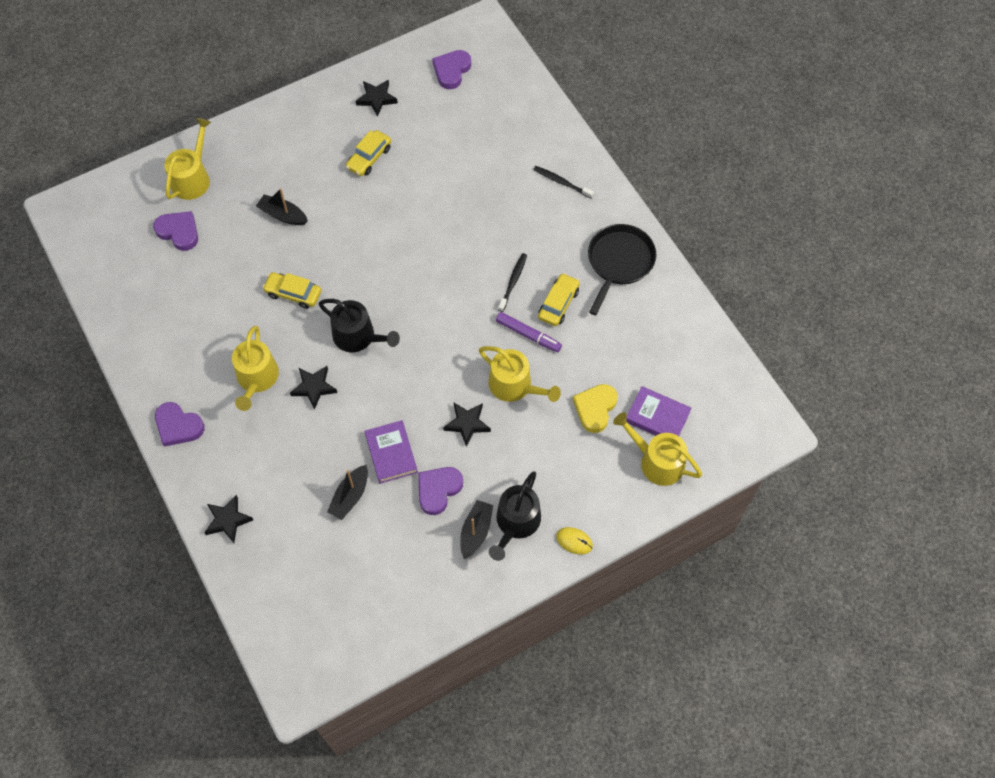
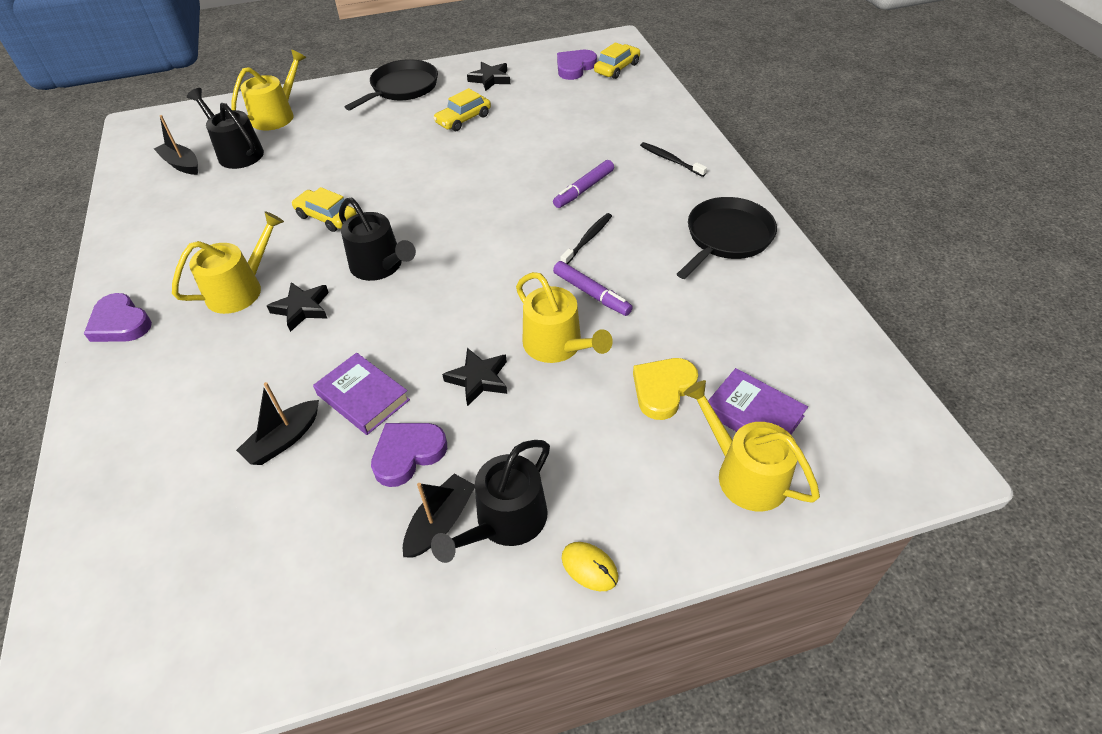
camera: 15 degrees right, 15 degrees down
(179, 232) = (237, 153): purple heart -> black watering can
(228, 520) = (109, 440): black star -> none
(257, 378) = (240, 289): yellow watering can -> yellow watering can turned 150 degrees counterclockwise
(283, 215) = (351, 152): black boat -> black boat (182, 164)
(297, 123) = (402, 88): none -> black pan
(391, 453) = (363, 397): purple book -> purple book turned 45 degrees counterclockwise
(497, 228) = (584, 189): none -> purple marker
(558, 303) = (639, 267): yellow car -> yellow car (617, 68)

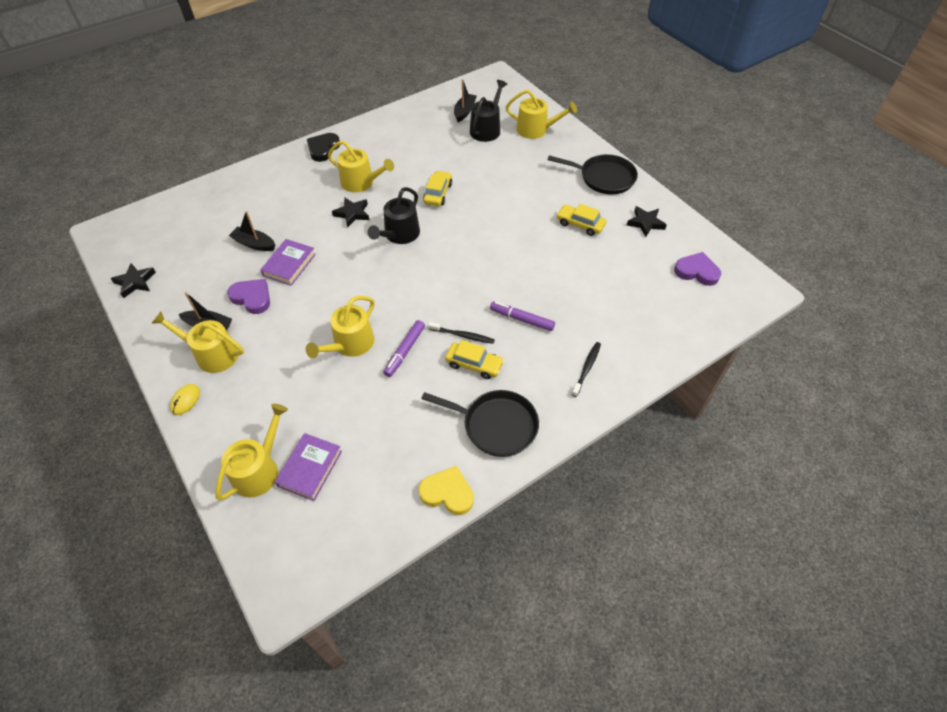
camera: 70 degrees right, 5 degrees up
(120, 323) = (323, 149): purple heart -> black heart
(478, 379) = (313, 312): black star -> black star (135, 282)
(505, 521) = (212, 354): black watering can -> yellow watering can
(617, 68) = (713, 301): yellow car -> yellow car (474, 364)
(663, 389) = (323, 411): yellow heart -> yellow heart (447, 493)

